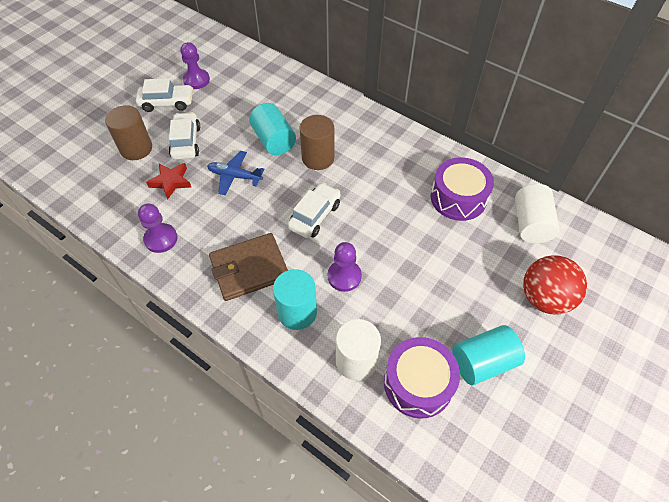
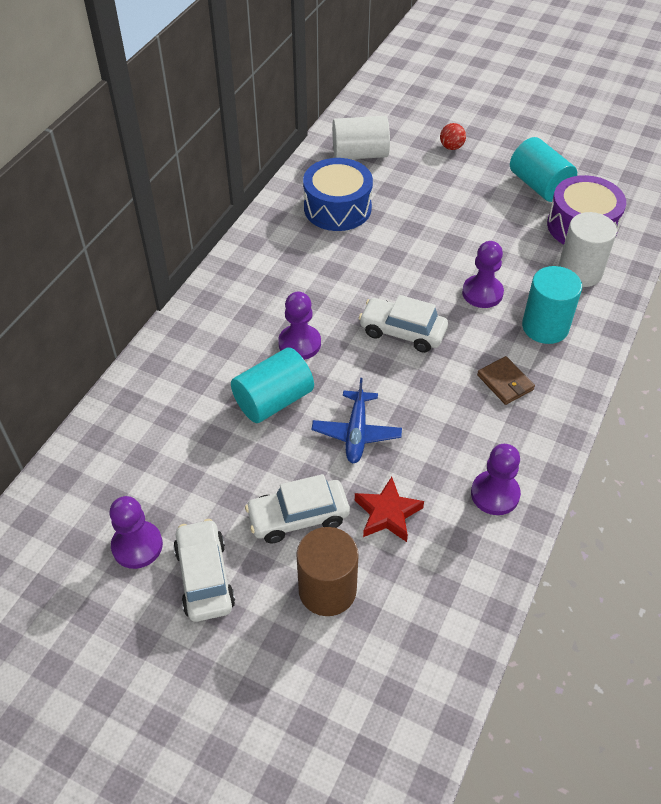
camera: 100 degrees left, 5 degrees down
(249, 268) = (505, 382): brown wallet -> brown wallet, size x0.52
(318, 158) = (299, 343): brown cylinder -> purple pawn
(458, 198) = (337, 208): purple drum -> blue drum
(544, 298) = (451, 147): red ball -> red ball, size x0.45

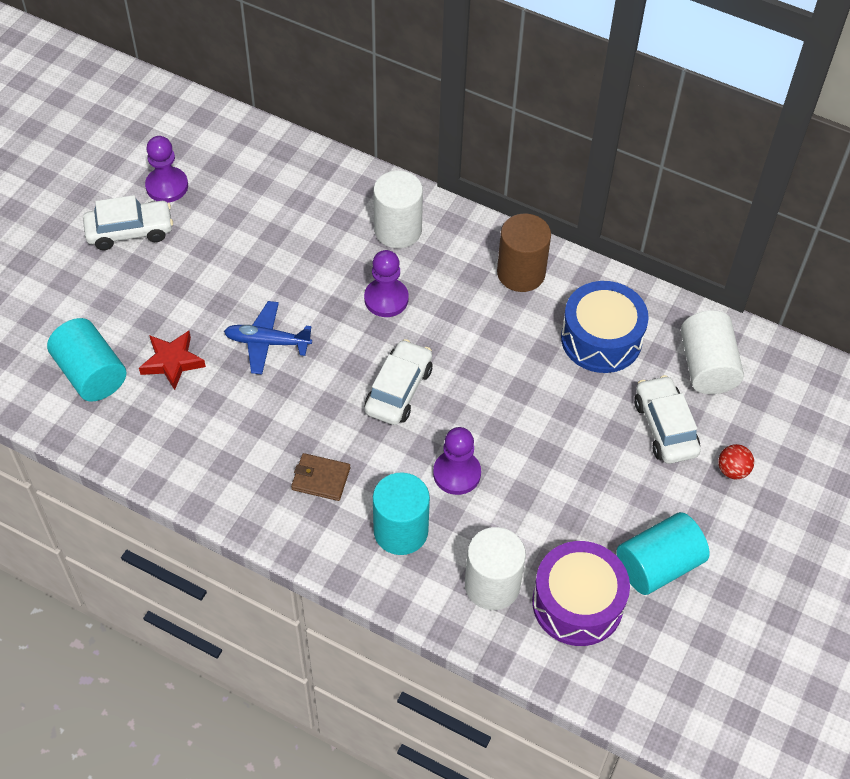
camera: 90 degrees right, 5 degrees up
(215, 337) = (398, 230): none -> white cylinder
(273, 400) = (313, 277): turquoise cylinder -> turquoise cylinder (91, 373)
(298, 517) = (178, 295): white car -> white car (665, 427)
(327, 590) = (103, 314): brown cylinder -> brown cylinder (521, 273)
(495, 494) = (181, 451): purple pawn -> none
(505, 382) = (321, 478): brown wallet -> brown wallet turned 45 degrees clockwise

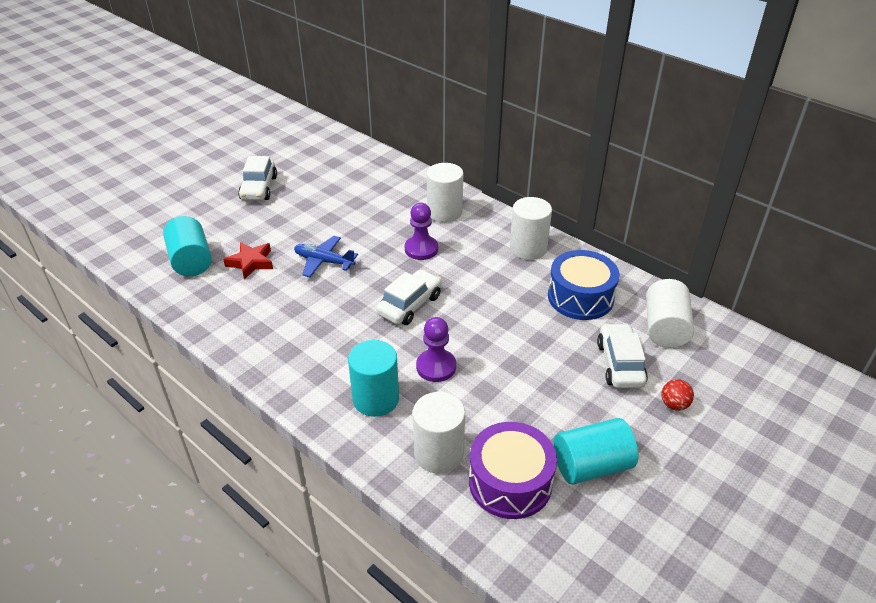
camera: 15 degrees right, 15 degrees down
(130, 231) = (259, 188): white car -> white car turned 90 degrees clockwise
(167, 186) = (295, 169): purple pawn -> none
(321, 478) = (327, 352): brown wallet -> none
(521, 273) = (528, 248): brown cylinder -> white cylinder

